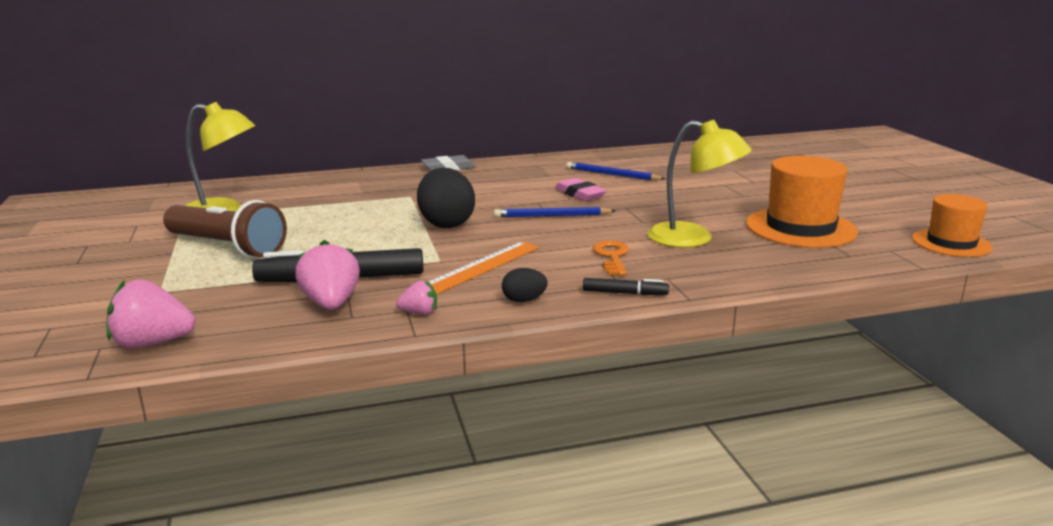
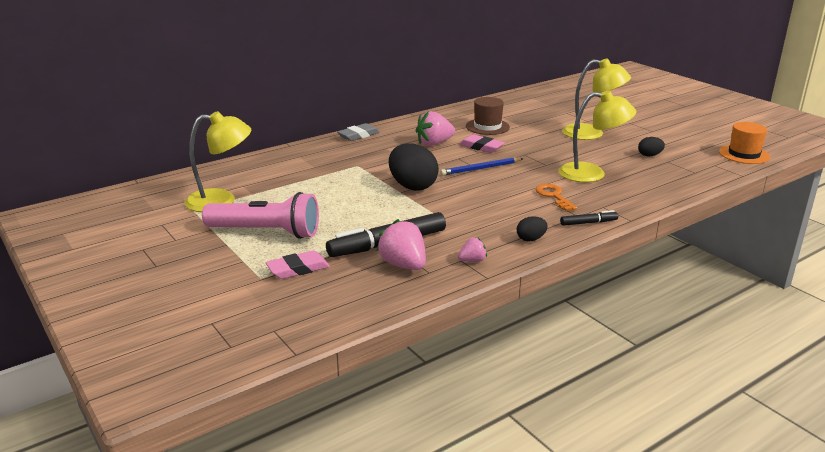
camera: 20 degrees left, 5 degrees up
(152, 343) = (310, 319): pink strawberry -> pink strawberry (434, 143)
(210, 288) = (298, 269): none -> pink eraser
(227, 247) = (266, 232): brown flashlight -> pink flashlight
(481, 267) = (475, 218): orange ruler -> none
(612, 175) = (487, 127): blue pencil -> brown hat
(743, 195) = (591, 133): none -> yellow lamp
(800, 228) = (649, 155): orange hat -> black egg

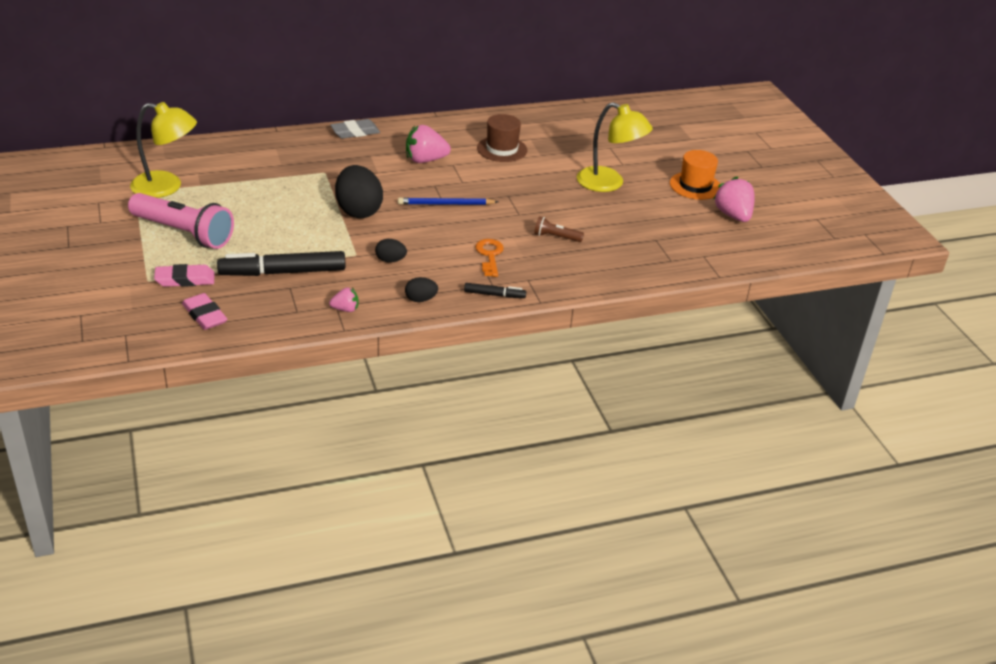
camera: 15 degrees right, 10 degrees up
(403, 265) = (280, 298): pink strawberry -> pink strawberry (733, 215)
(481, 147) = (471, 176): pink eraser -> pink eraser (204, 315)
(592, 174) = (556, 237): yellow lamp -> brown flashlight
(649, 155) = (643, 227): black egg -> black egg (390, 260)
(744, 154) = (753, 250): orange hat -> orange hat (695, 186)

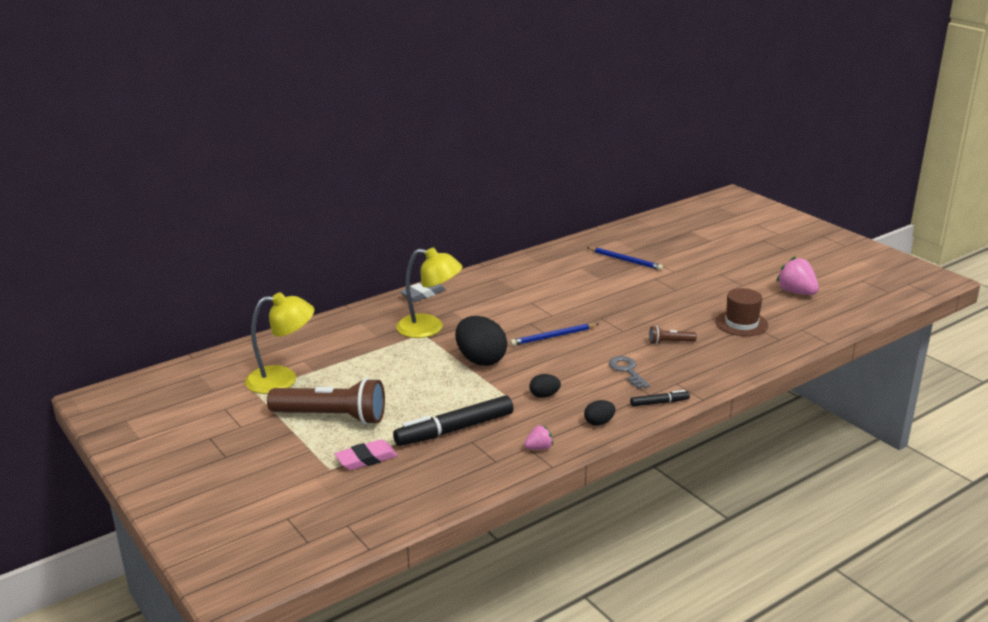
camera: 15 degrees left, 10 degrees down
(183, 233) = (332, 417): pink flashlight -> brown flashlight
(204, 315) = (411, 487): pink eraser -> none
(425, 160) = (505, 304): pink strawberry -> none
(489, 255) = (627, 371): orange key -> grey key
(502, 149) = (563, 281): brown hat -> brown hat (741, 323)
(582, 141) = (625, 260): none -> blue pencil
(609, 183) = (676, 289): yellow lamp -> yellow lamp (429, 328)
(695, 186) = (746, 276): orange hat -> none

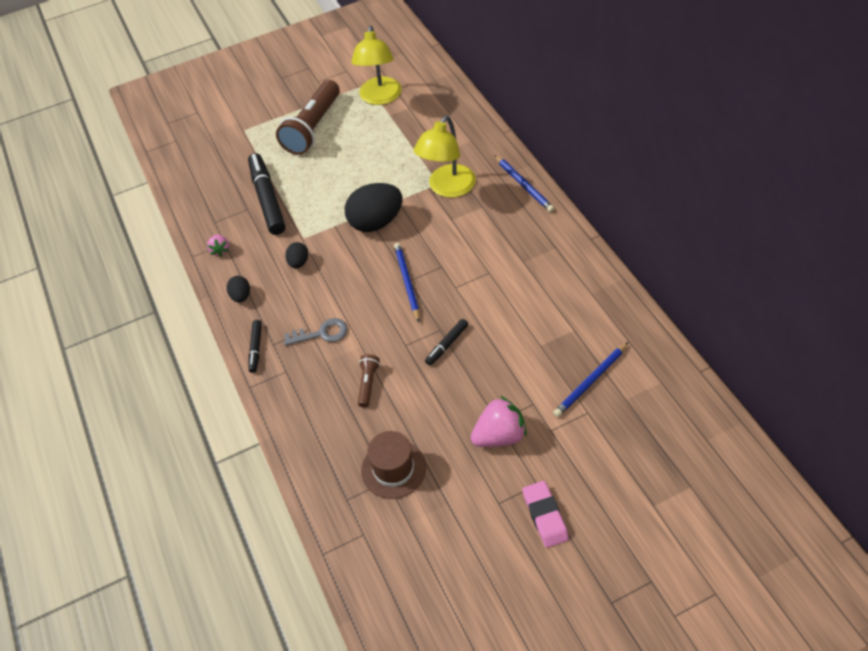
camera: 105 degrees right, 25 degrees up
(366, 459) = (248, 148): pink eraser -> pink eraser (545, 516)
(423, 294) = (524, 185): grey eraser -> blue pencil
(615, 313) = (447, 345): none -> black marker
(796, 292) = (464, 565): pink strawberry -> pink strawberry (499, 436)

